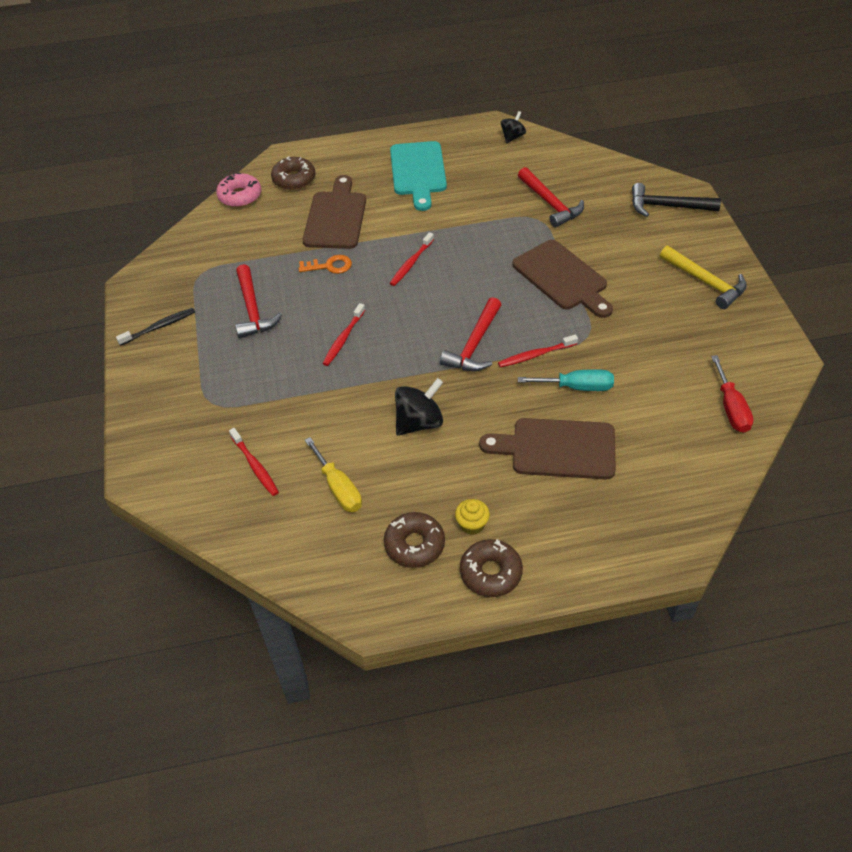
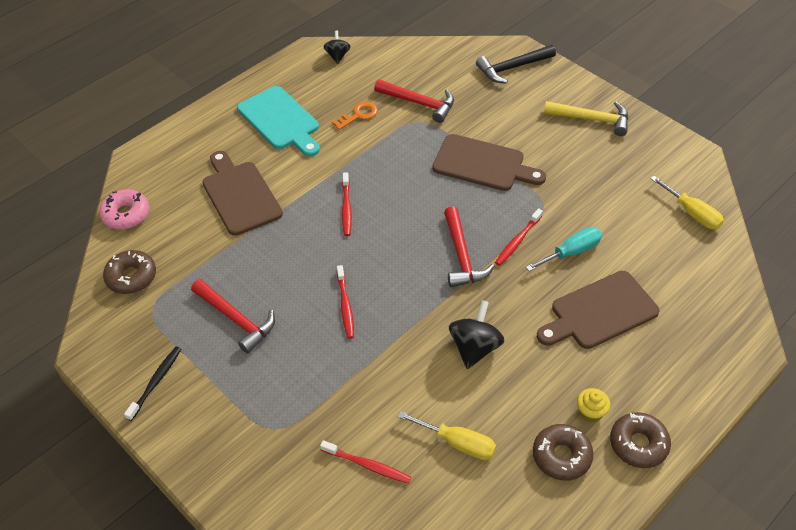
camera: 35 degrees left, 0 degrees up
(294, 179) = (167, 175): brown donut -> brown donut (131, 277)
(329, 266) = (274, 244): orange key -> orange key (358, 115)
(731, 408) = (692, 213): red screwdriver -> yellow screwdriver

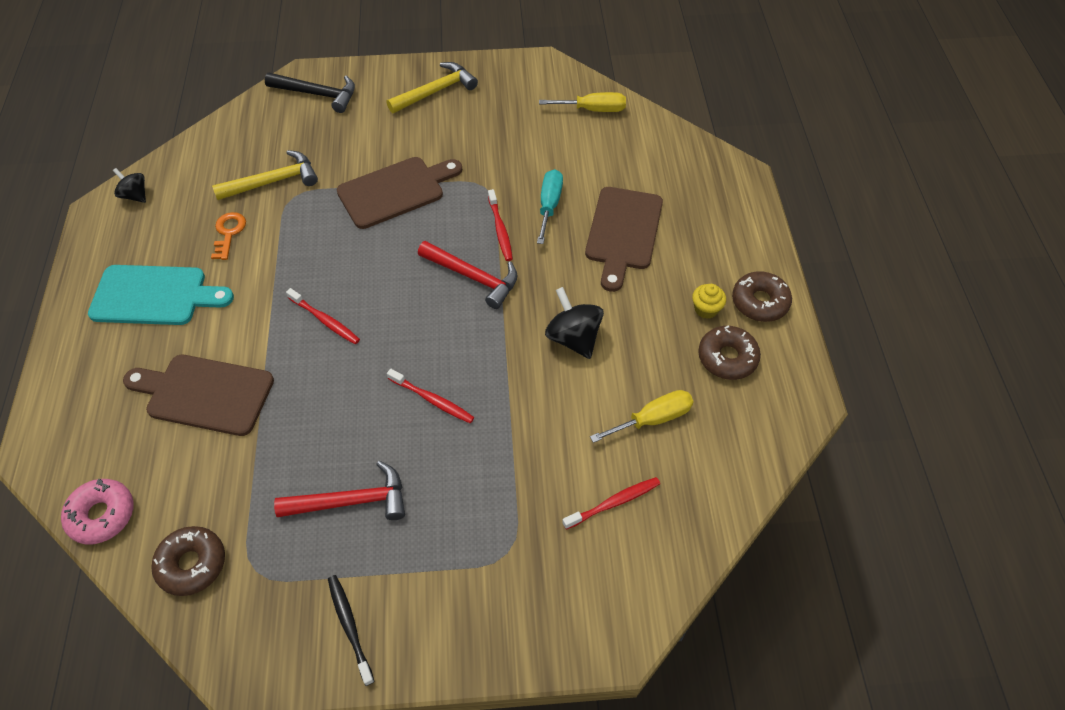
camera: 50 degrees left, 5 degrees up
(419, 103) = (274, 181): red hammer -> yellow hammer
(512, 68) = (318, 94): black hammer -> black hammer turned 90 degrees counterclockwise

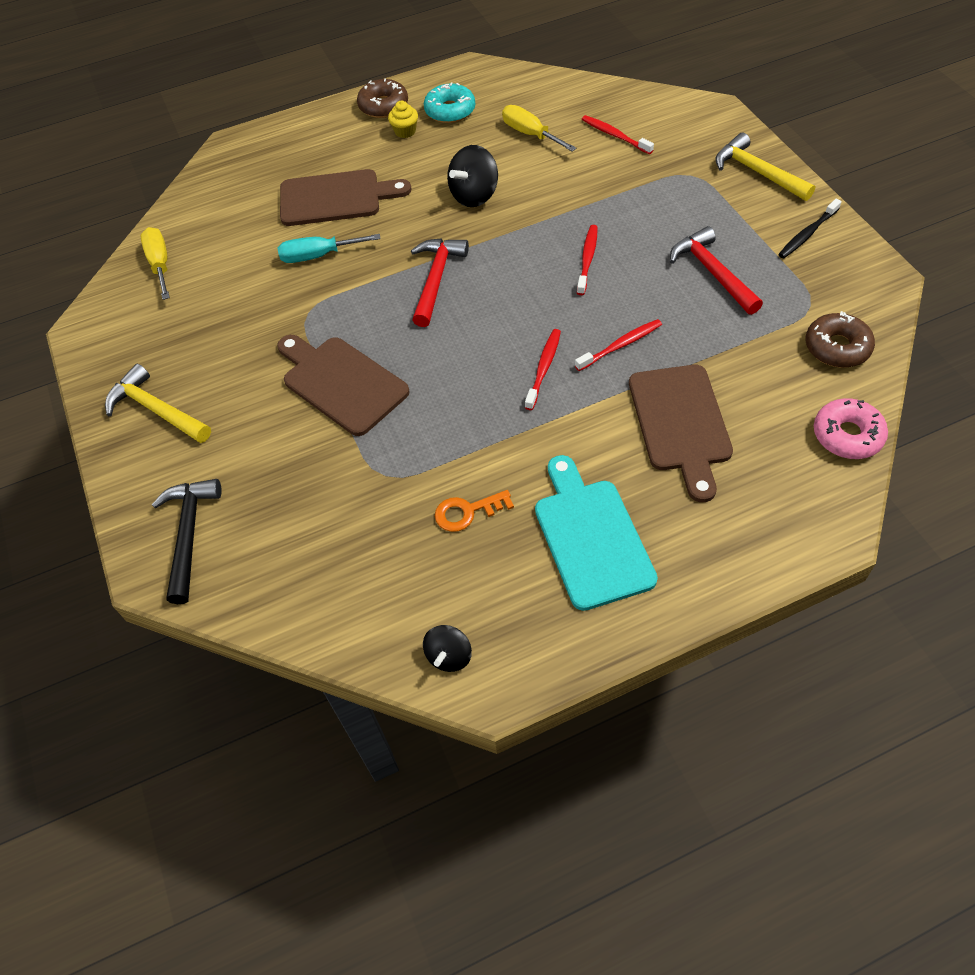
camera: 105 degrees left, 0 degrees up
(274, 181) = (367, 507): yellow hammer -> yellow hammer (757, 172)
(500, 229) = (365, 281): red toothbrush -> red toothbrush (620, 345)
(727, 358) = (450, 111): brown donut -> turquoise donut

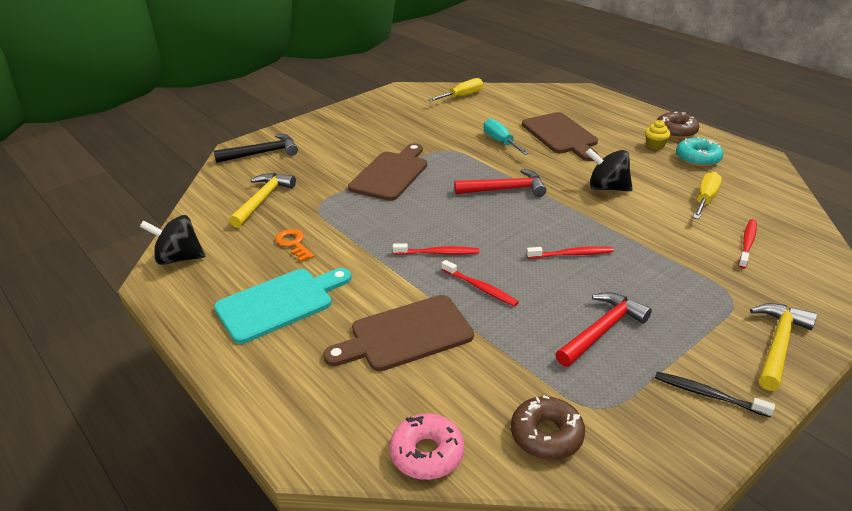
camera: 70 degrees right, 20 degrees down
(156, 410) = (349, 123): yellow hammer -> yellow hammer (263, 200)
(449, 656) = (179, 258): black spinning top -> black spinning top, size x1.61

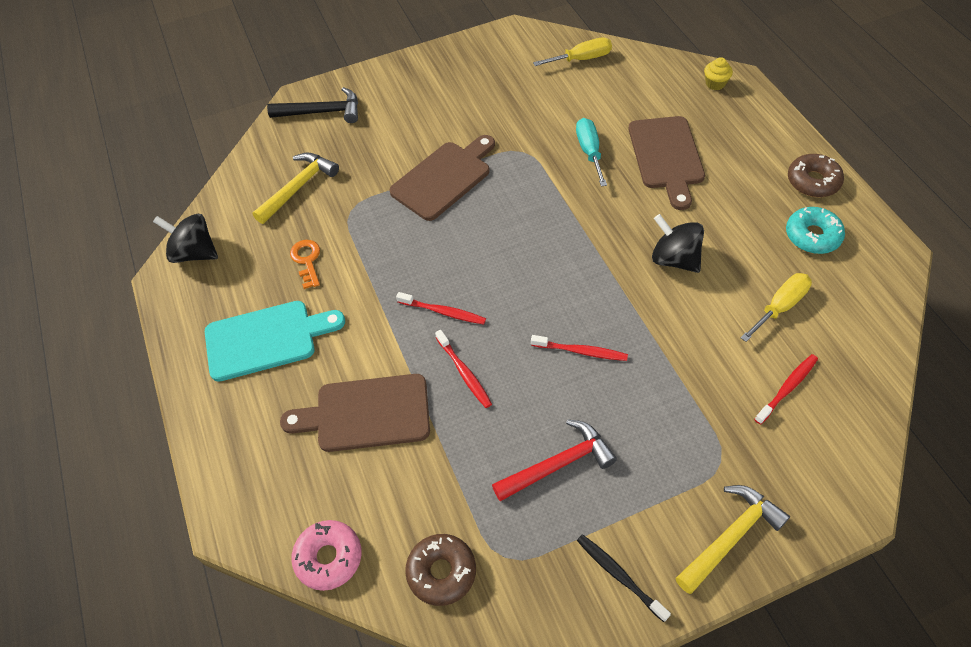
camera: 20 degrees right, 20 degrees up
(505, 189) = (558, 233): red hammer -> none
(655, 145) = (772, 201): yellow cupcake -> yellow cupcake (715, 83)

